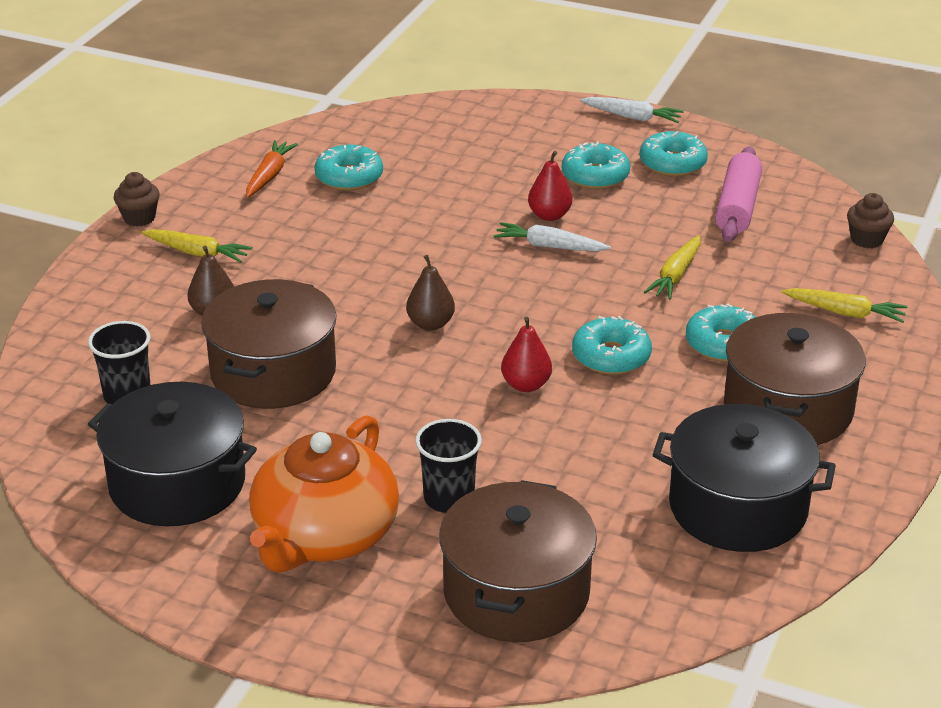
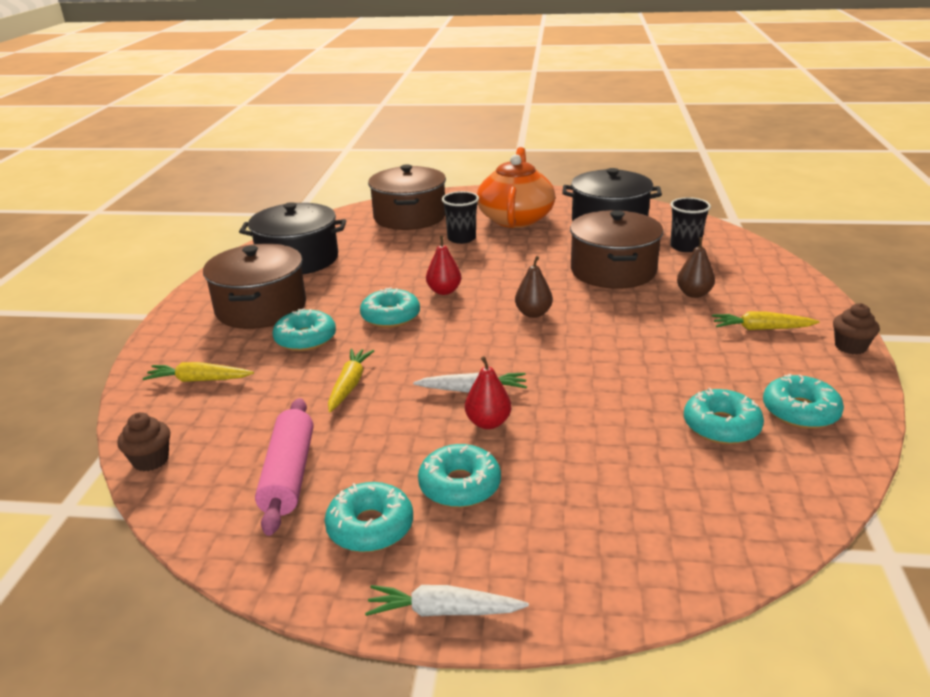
camera: 165 degrees right, 5 degrees down
(269, 175) = (800, 411): orange carrot -> turquoise donut

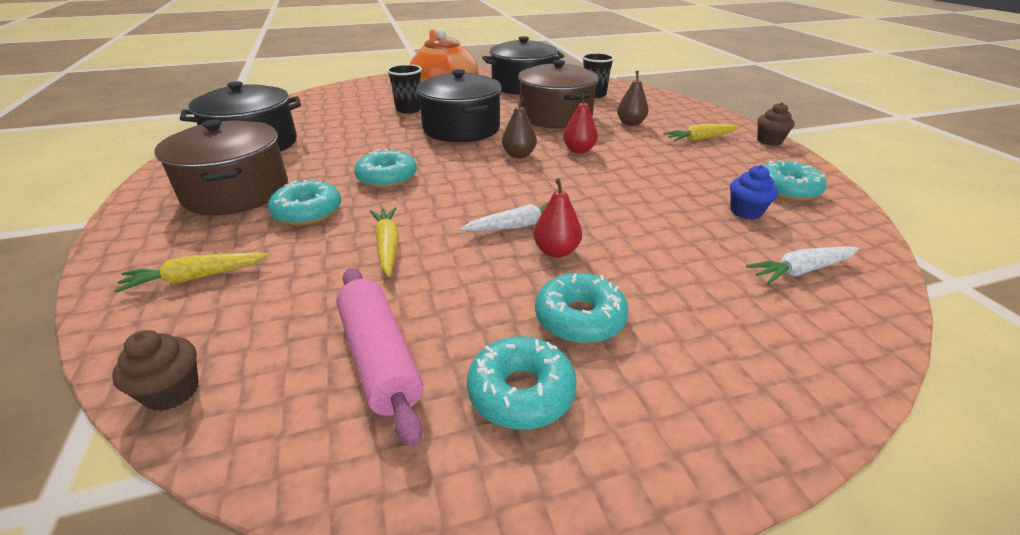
camera: 25 degrees left, 5 degrees up
(409, 217) = (348, 99): brown pot -> none
(443, 611) = (681, 468): white carrot -> white carrot (801, 271)
(444, 291) = (424, 150): red pear -> red pear (579, 150)
(498, 271) = (461, 128): none -> black pot
(721, 426) = (746, 212): turquoise donut -> blue cupcake

